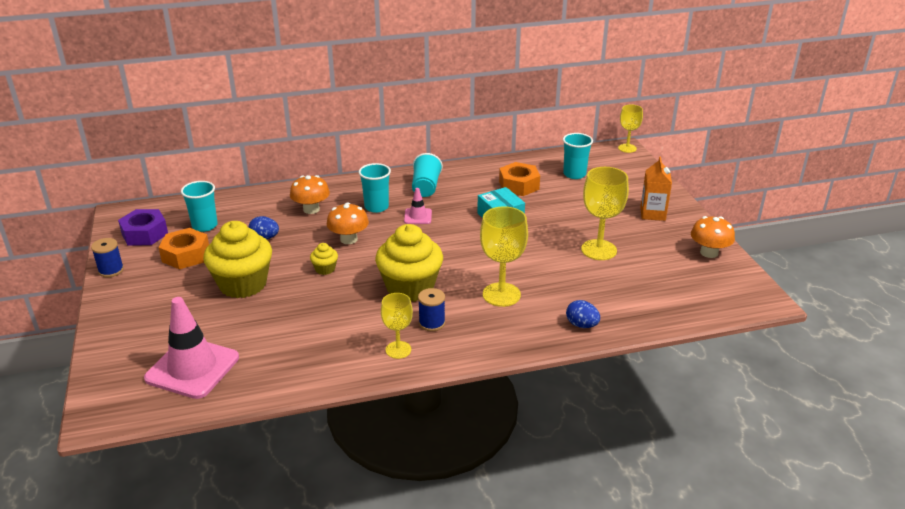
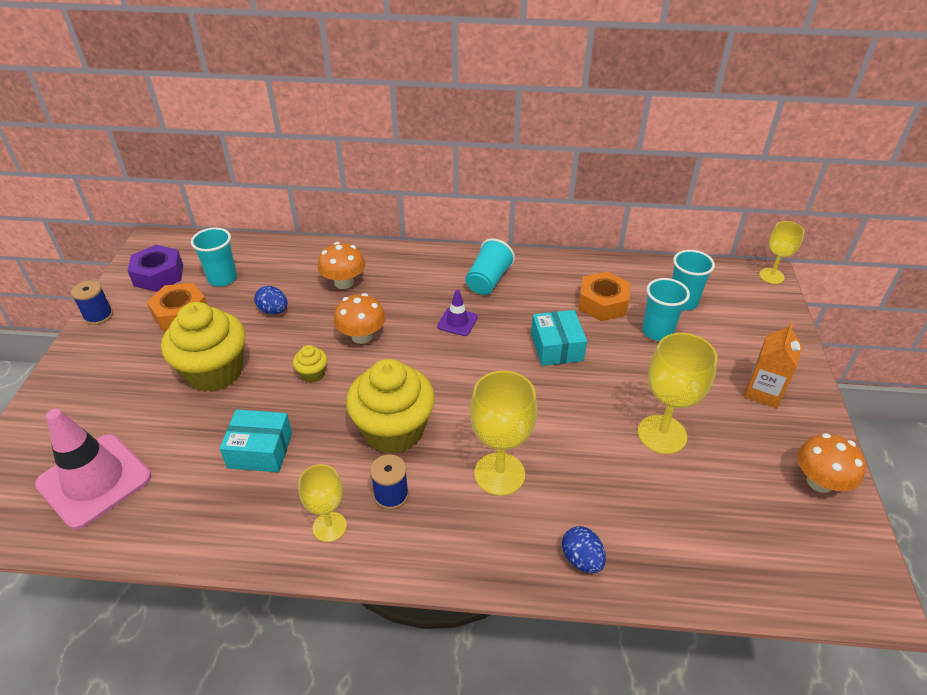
camera: 20 degrees right, 10 degrees up
(315, 321) = (260, 450): none -> turquoise box
(376, 207) = (417, 296): turquoise cup -> turquoise cup (657, 332)
(418, 216) = (457, 322): pink traffic cone -> purple traffic cone

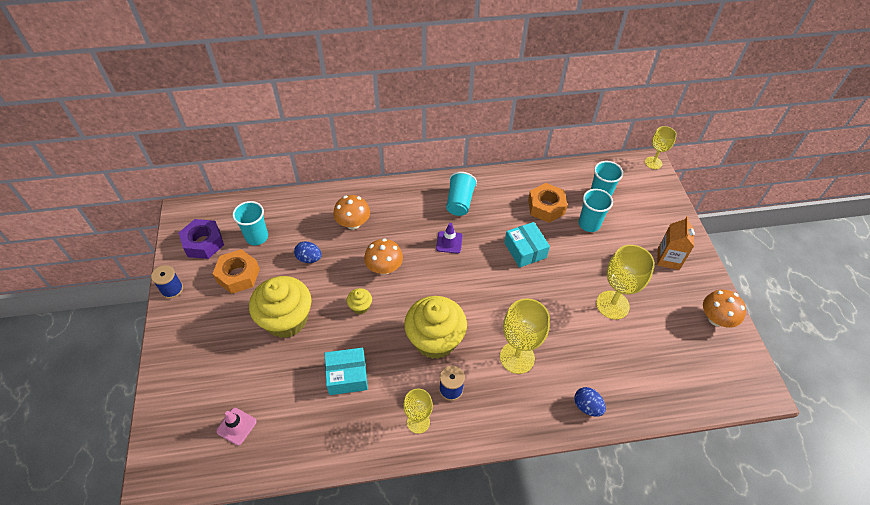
camera: 15 degrees left, 10 degrees up
(94, 480) = (236, 426): pink traffic cone -> pink traffic cone, size x0.48

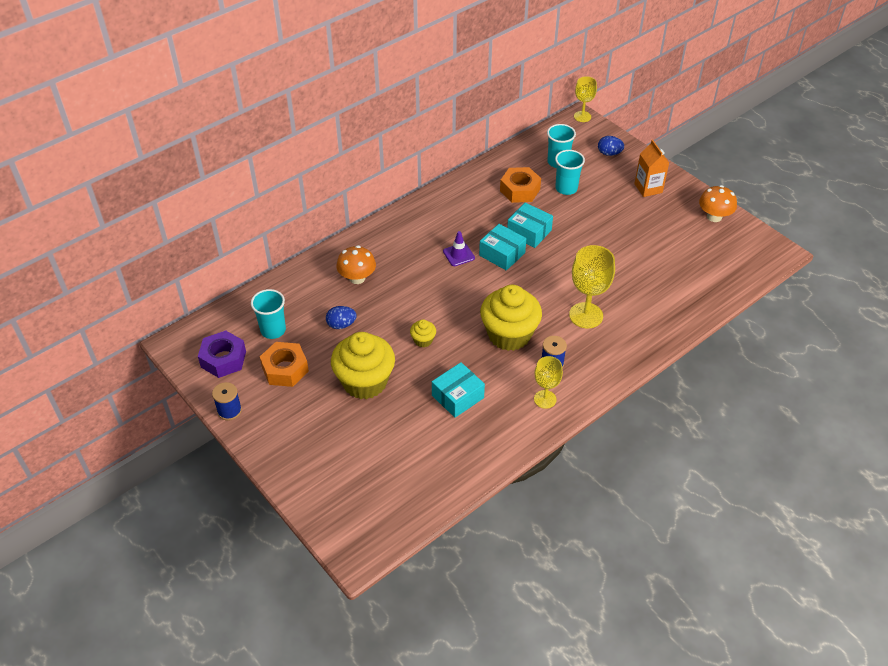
camera: 30 degrees left, 5 degrees down
(236, 426) = (394, 480): pink traffic cone -> none
(384, 268) = (418, 301): orange mushroom -> none
(459, 202) = (441, 218): turquoise cup -> none
(486, 259) = (502, 254): none -> turquoise box
(587, 406) = (665, 323): blue egg -> blue egg (609, 153)
(612, 305) = (630, 242): yellow goblet -> none

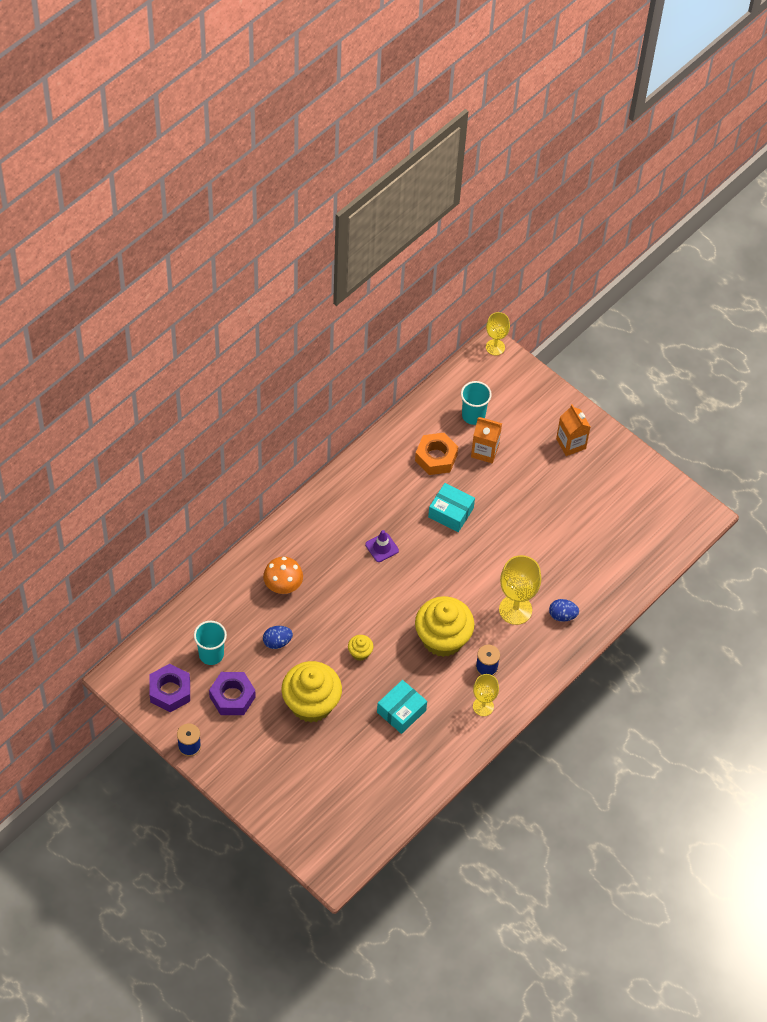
camera: 10 degrees left, 10 degrees up
(285, 369) = (232, 697): orange nut -> purple nut
(502, 254) = (426, 543): turquoise box -> none
(566, 188) = (484, 451): turquoise cup -> orange carton
(609, 153) = (527, 398): blue egg -> blue egg (562, 615)
(714, 216) = (639, 476): orange mushroom -> none

